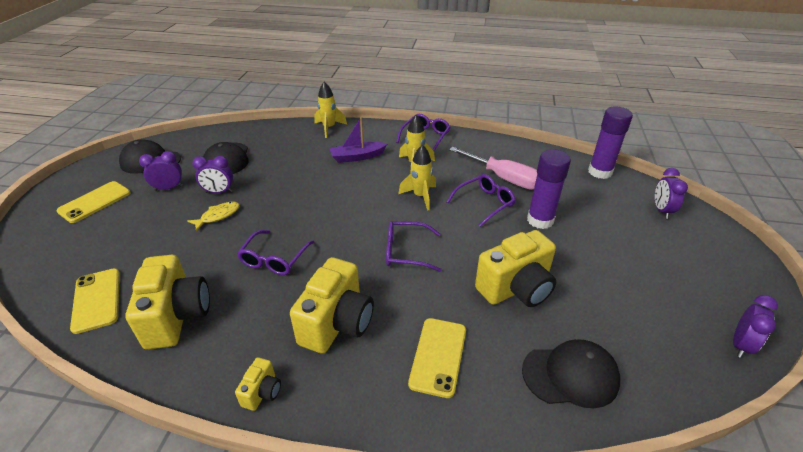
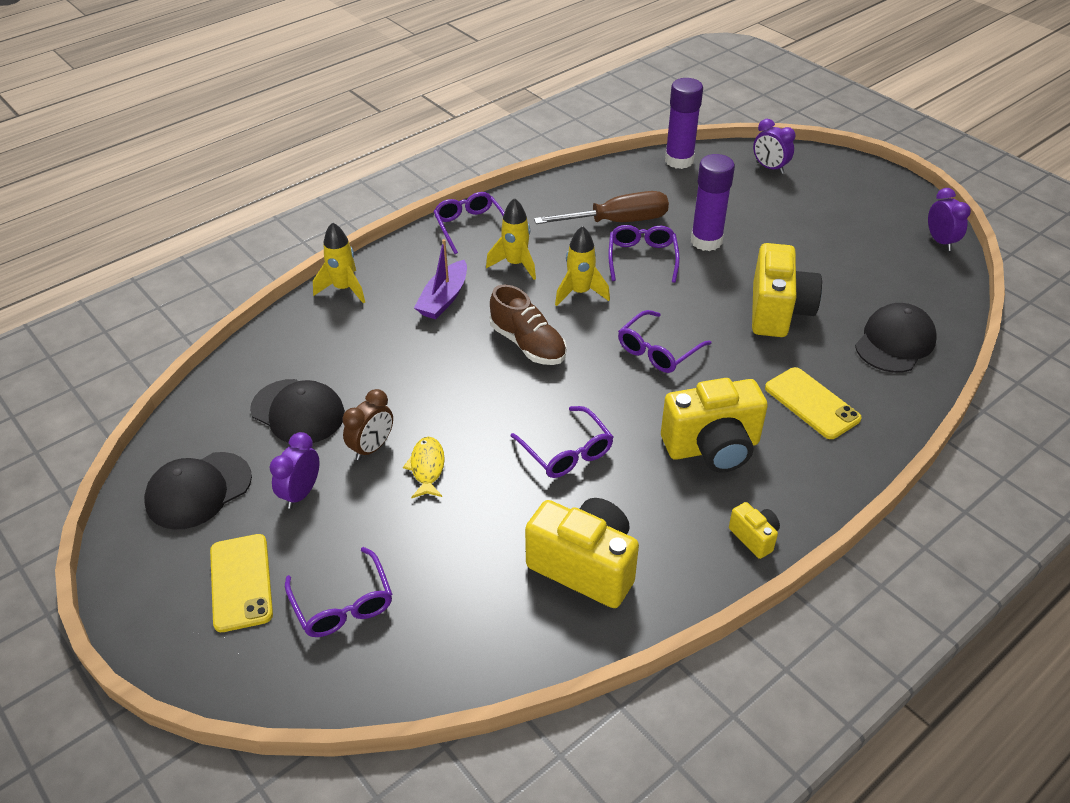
camera: 50 degrees left, 5 degrees up
(95, 239) = (342, 603): none -> purple glasses
(97, 300) = (482, 632): yellow phone -> none
(219, 192) = (372, 448): purple clock -> brown clock
(337, 323) = (712, 448): yellow camera -> yellow camera turned 105 degrees clockwise
(353, 200) = (528, 344): none -> brown shoe
(504, 178) = (617, 222): pink screwdriver -> brown screwdriver

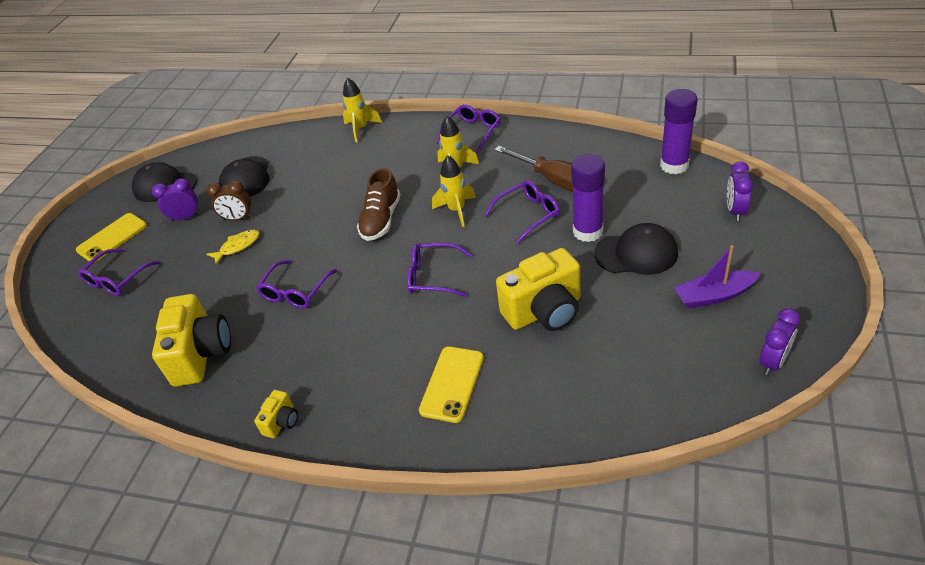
camera: 60 degrees right, 0 degrees up
(444, 299) = (390, 165): purple boat -> purple boat (714, 295)
(712, 448) = (355, 355): yellow camera -> none
(895, 342) = (582, 398): black cap -> black cap (636, 253)

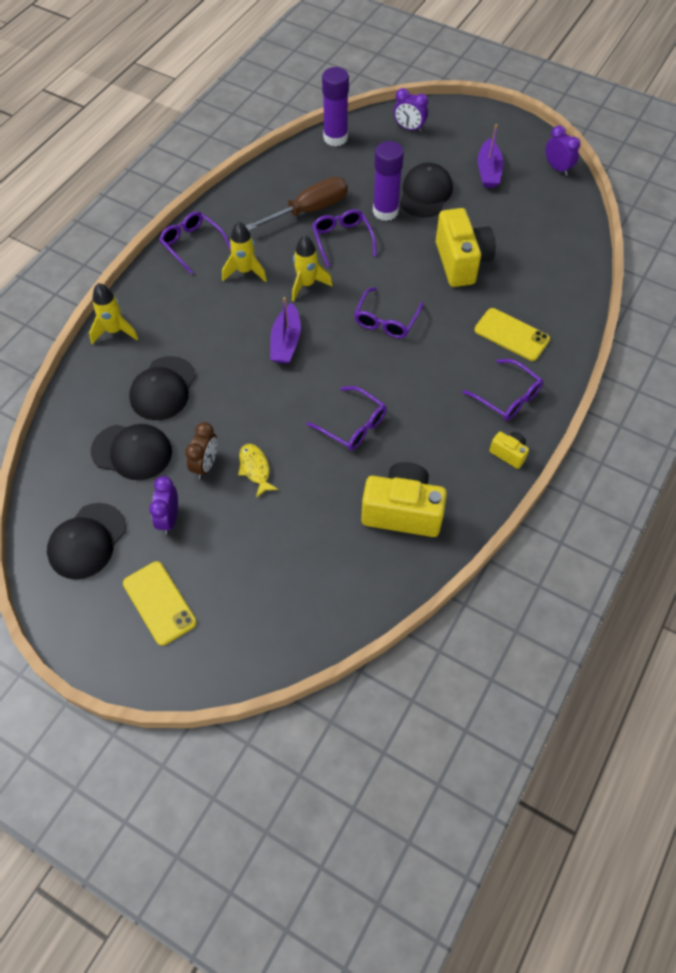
camera: 80 degrees left, 15 degrees up
(117, 279) = (243, 594): purple glasses -> purple glasses (507, 397)
(310, 171) = (163, 389): none -> black cap
(381, 220) = (286, 342): brown shoe -> purple boat

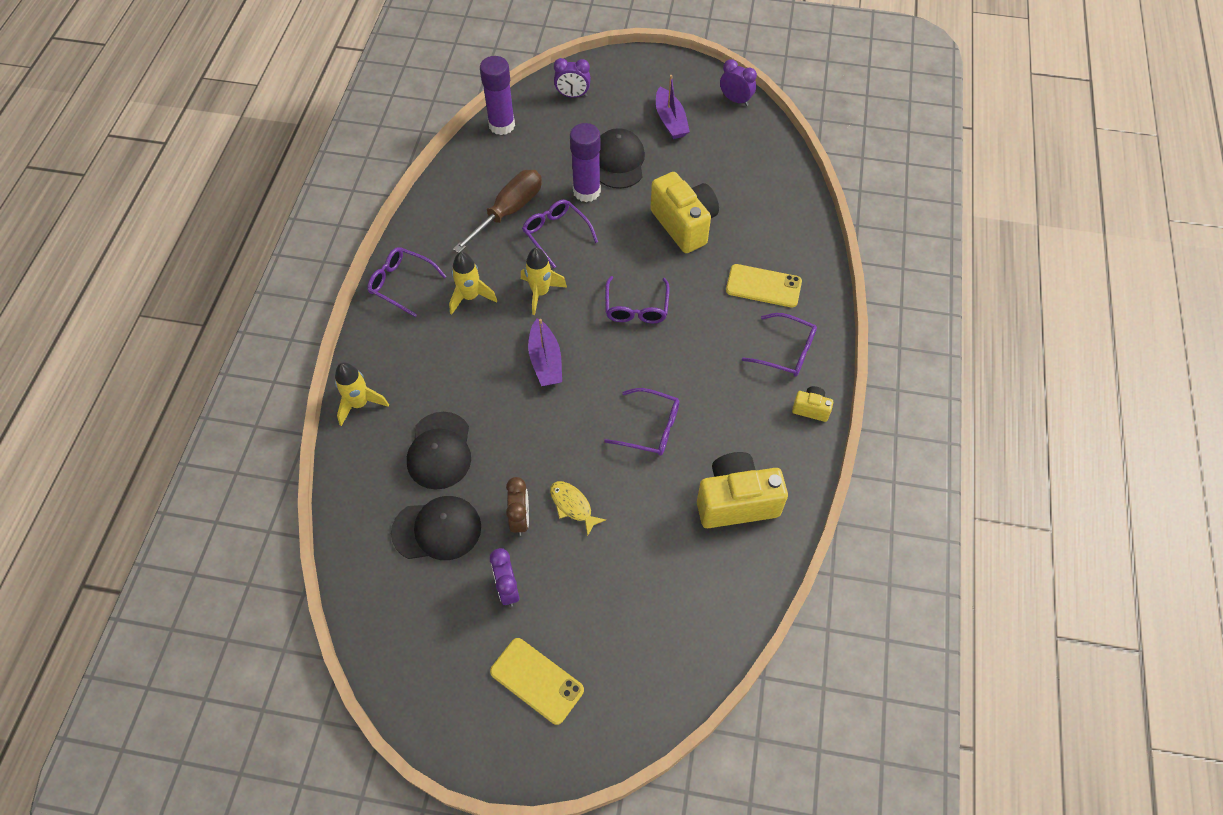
camera: 20 degrees left, 0 degrees up
(87, 541) = (432, 642): black cap -> none

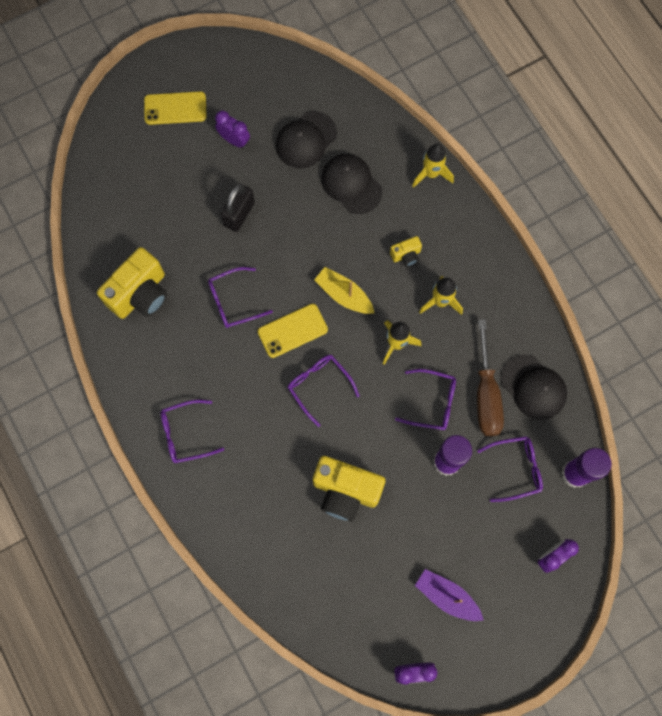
camera: 140 degrees right, 15 degrees up
(402, 284) = (496, 274): purple glasses -> purple glasses (515, 469)
(520, 518) = (263, 183): brown clock -> none
(545, 361) = (344, 295): purple boat -> yellow boat
(572, 506) = (239, 214): yellow fish -> black padlock
(618, 161) = (450, 514): black cap -> black cap (533, 387)
(763, 286) = (242, 480): yellow phone -> yellow phone (292, 330)
(811, 409) = (137, 400): yellow camera -> yellow camera (406, 255)

